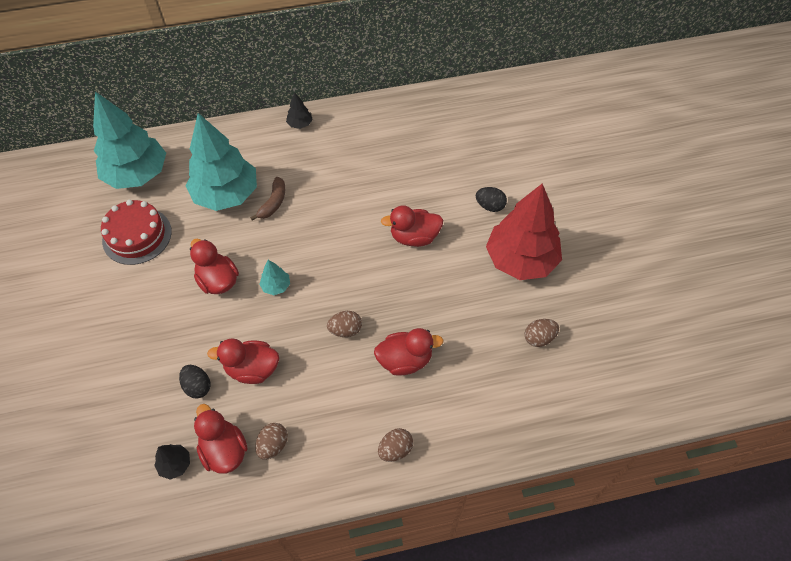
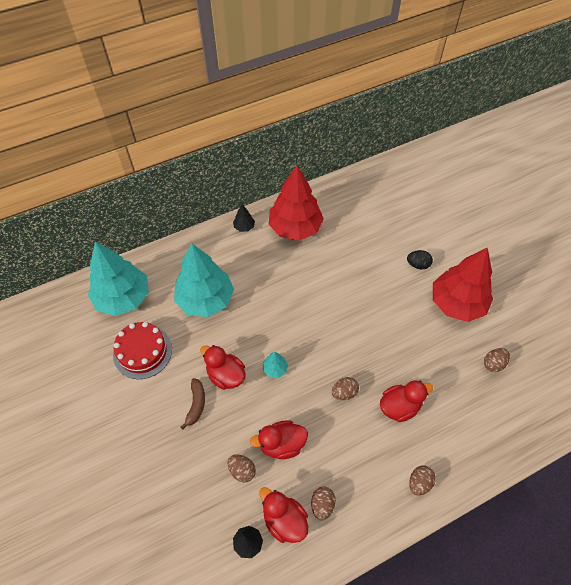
camera: 15 degrees left, 0 degrees up
(197, 386) = (242, 470): black egg -> brown egg
(273, 203) = (247, 298): brown banana -> brown banana (196, 404)
(358, 136) = (295, 228): none -> red tree
(414, 237) = (369, 303): red duck -> none

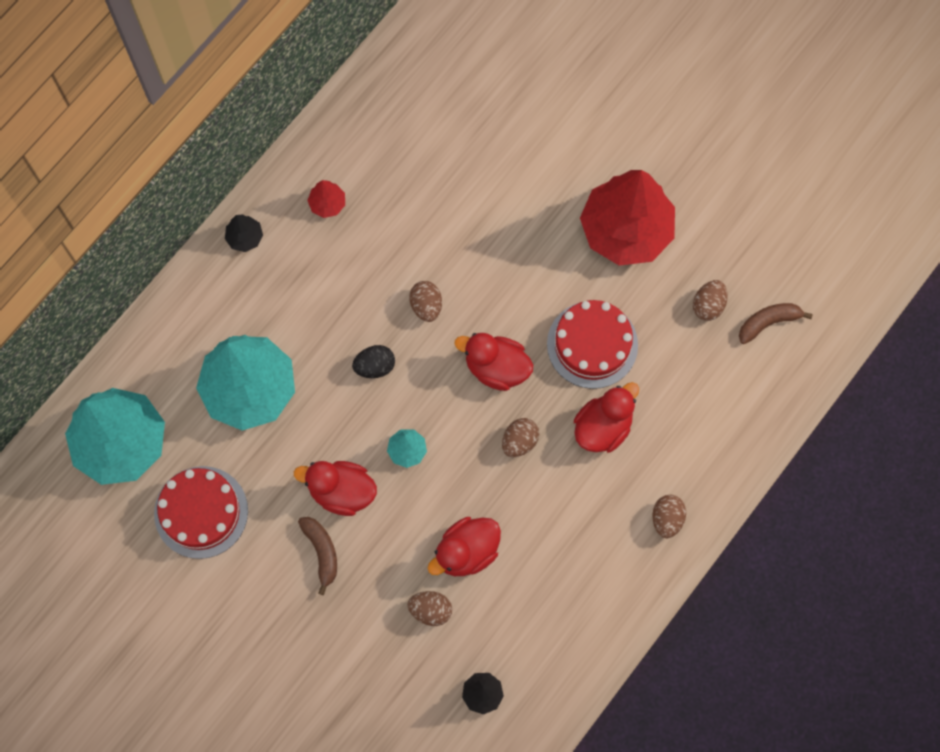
camera: 25 degrees left, 15 degrees up
(284, 520) = (515, 645): red duck -> red duck (496, 368)
(295, 228) = (327, 204): red tree -> red tree, size x0.40
(322, 505) = (555, 604): brown egg -> brown egg (426, 306)
(412, 356) = (592, 344): none -> red cake
(418, 265) = (545, 188): black egg -> black egg (375, 366)
(529, 389) = (768, 322): none -> brown banana

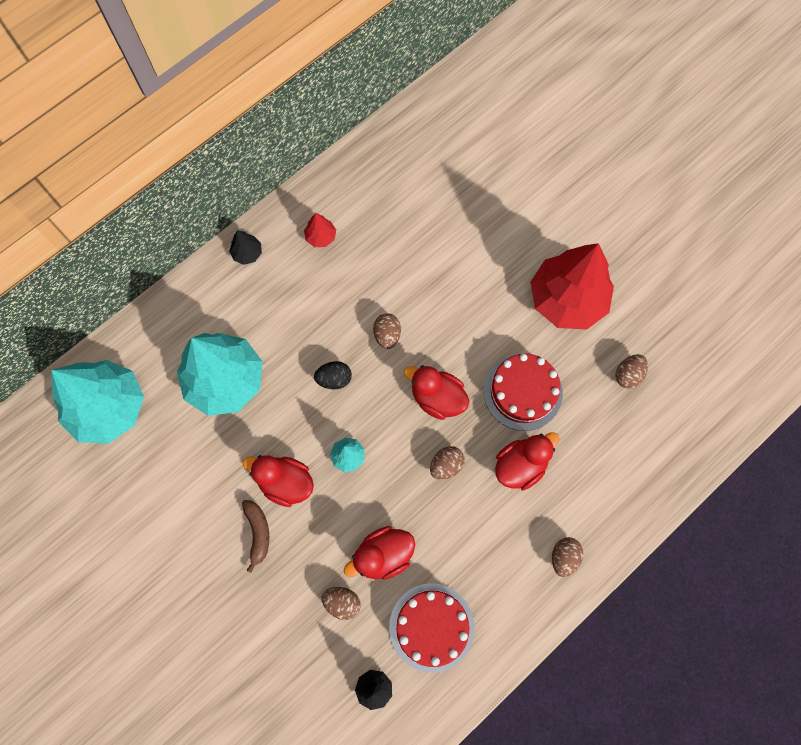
camera: 10 degrees right, 0 degrees up
(201, 512) = (162, 479): red cake -> red cake (431, 627)
(768, 322) = (678, 398): brown banana -> none

